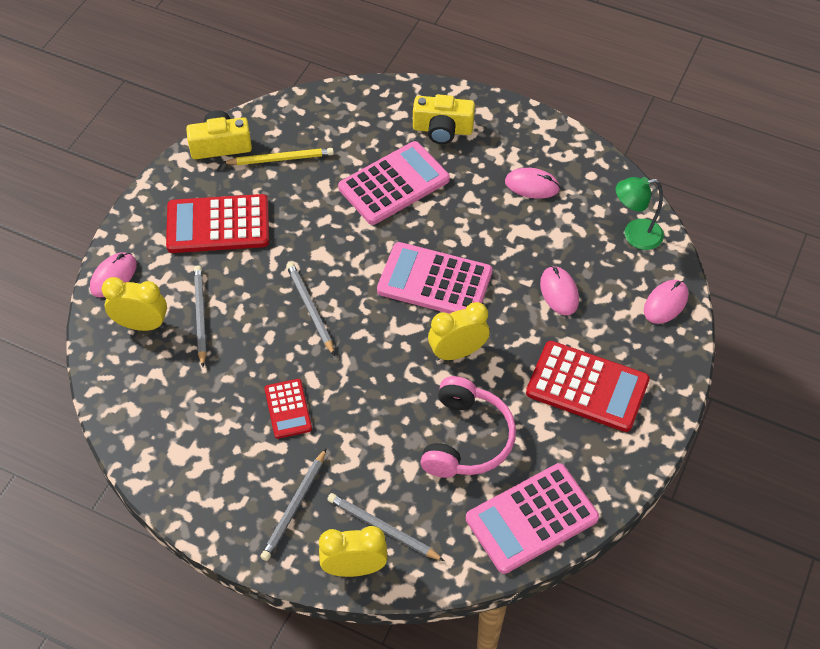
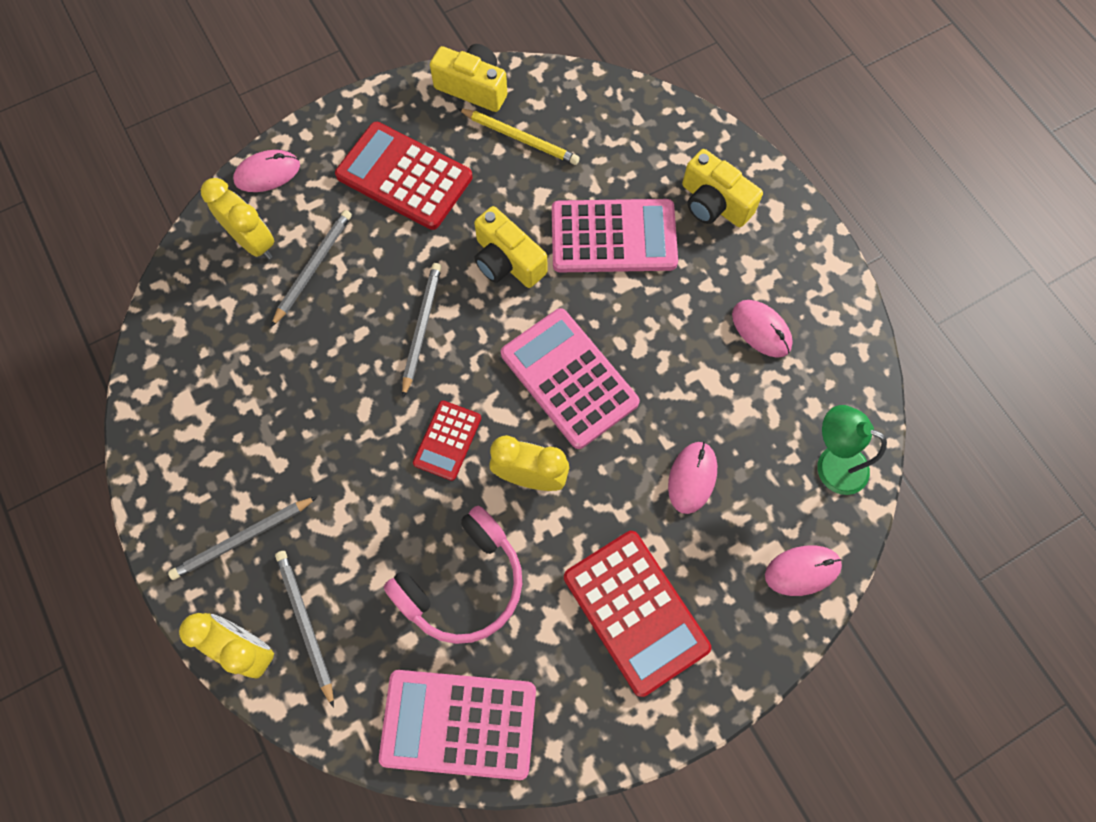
camera: 35 degrees right, 15 degrees up
(288, 409) = (317, 426): red calculator -> red calculator (447, 440)
(335, 236) = (507, 261): none -> yellow camera

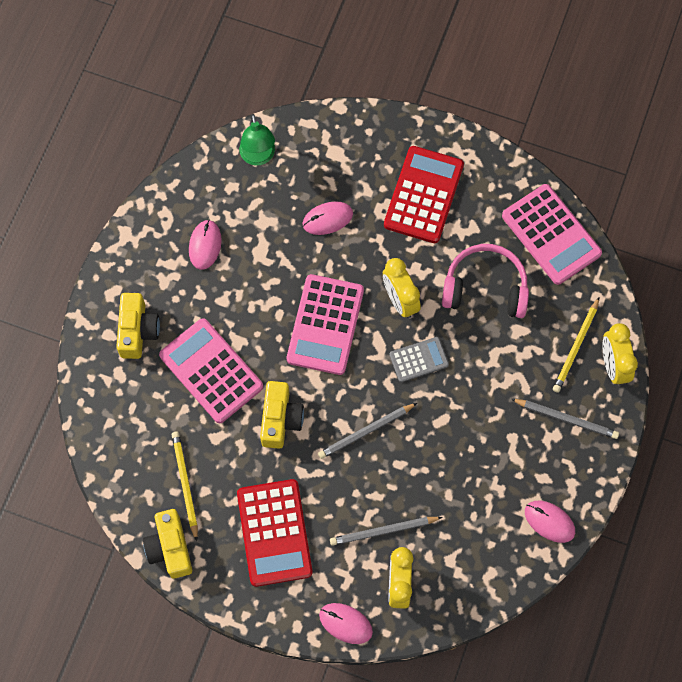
camera: 130 degrees left, 0 degrees up
(305, 624) = (576, 347): grey pencil -> yellow pencil
(447, 440) = (419, 359): red calculator -> grey calculator
(802, 570) = (331, 133): pink mouse -> pink mouse (549, 521)

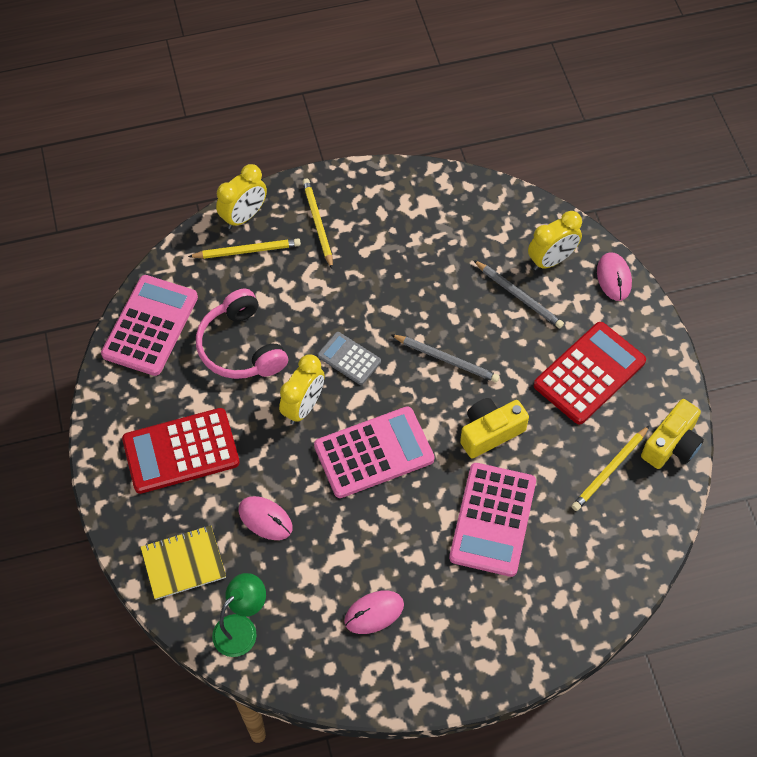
camera: 125 degrees left, 10 degrees down
(137, 331) = (506, 613): yellow camera -> none
(333, 148) = (183, 563): none -> yellow notebook
(549, 521) = (414, 189): pink mouse -> none
(566, 419) = (317, 224): grey pencil -> yellow pencil

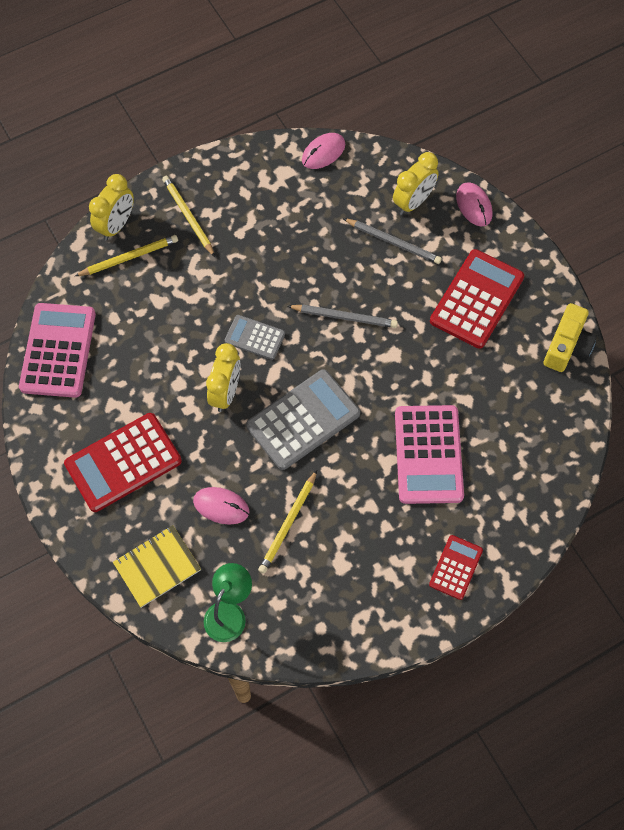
camera: 15 degrees left, 5 degrees up
(241, 347) = (151, 350): pink headphones -> none
(374, 453) = (303, 420): pink calculator -> grey calculator
(374, 613) = (346, 567): pink mouse -> pink mouse (323, 152)
(488, 642) = (455, 567): none -> red calculator
(490, 432) = (403, 375): yellow camera -> none
(610, 470) = (519, 383): yellow pencil -> yellow pencil (288, 524)

